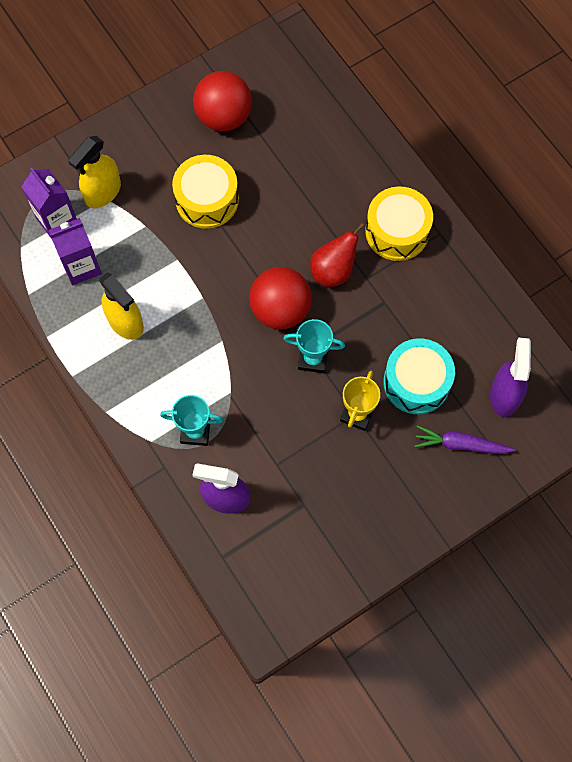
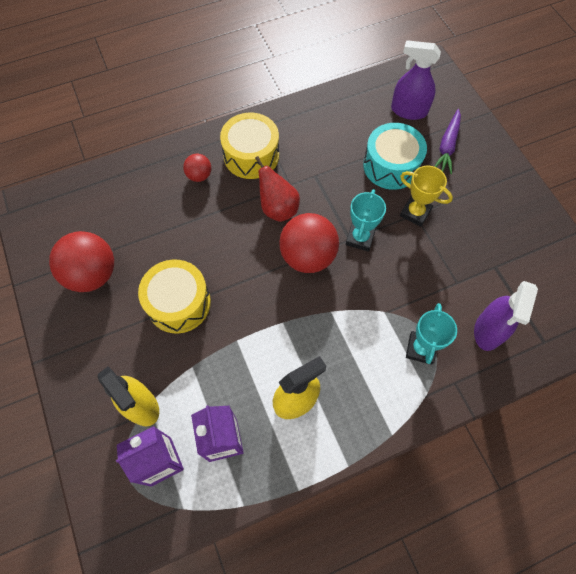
camera: 80 degrees left, 5 degrees down
(358, 185) = (199, 176): none -> red ball

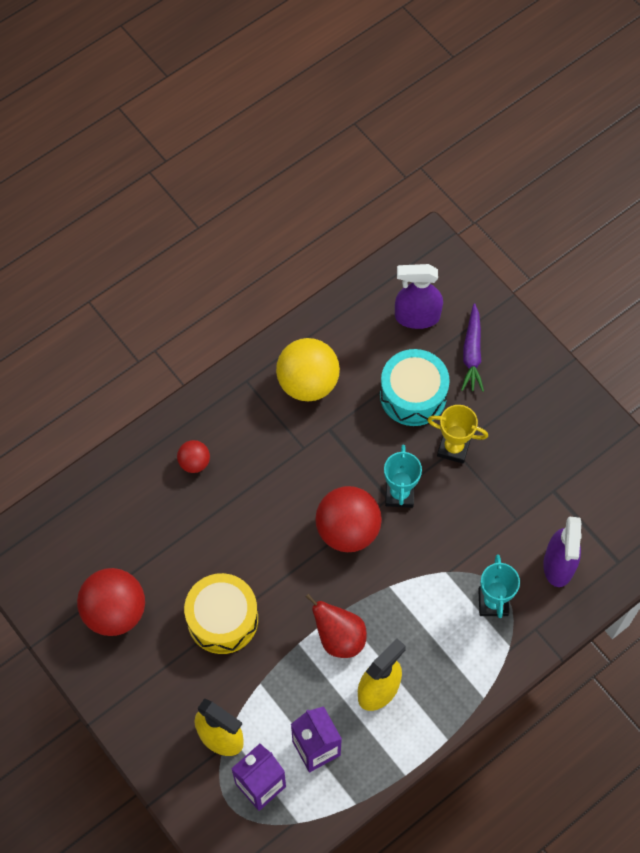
camera: 15 degrees left, 0 degrees up
(251, 155) = (247, 422): yellow drum -> none
(278, 208) = (298, 481): red pear -> red pear (339, 637)
(308, 138) = (308, 383): none -> yellow ball

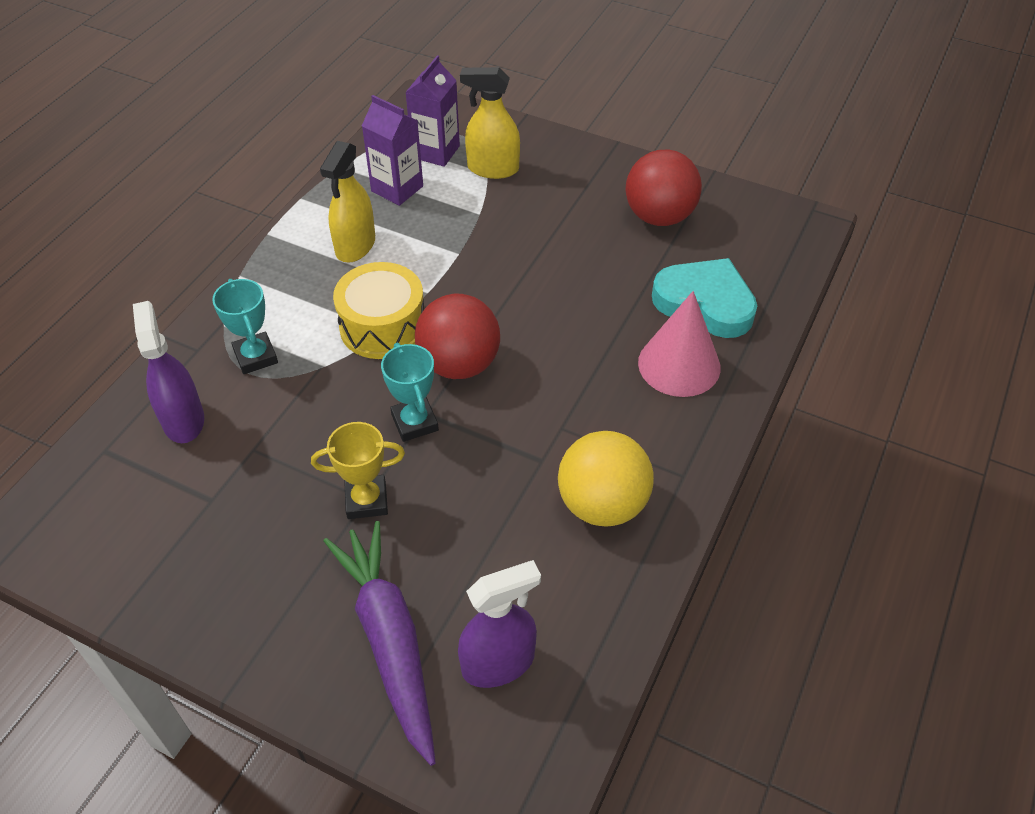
camera: 155 degrees right, 15 degrees down
(139, 508) = (705, 303): none -> turquoise heart
(194, 462) = (679, 365): red ball -> pink cone
(222, 619) = (548, 246): yellow drum -> yellow drum (383, 326)
(339, 637) = (418, 271): red pear -> none
(413, 395) = (451, 545): turquoise drum -> none
(472, 353) = (390, 641): purple carrot -> purple carrot, size x1.67

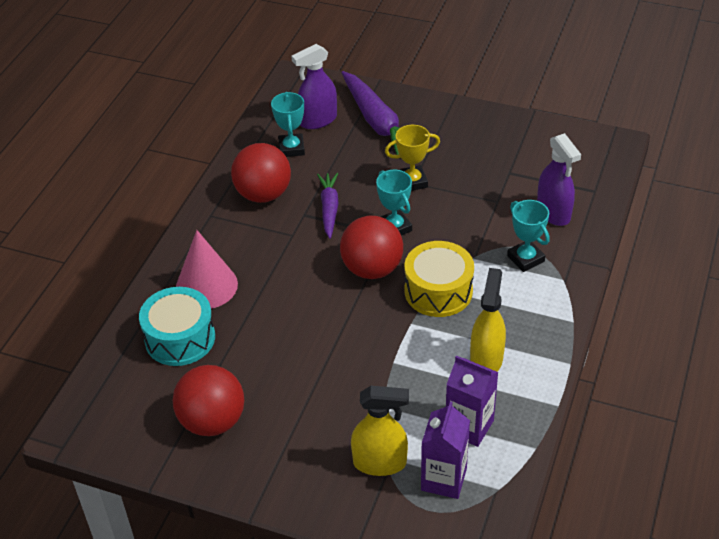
camera: 175 degrees right, 5 degrees down
(503, 465) = (329, 209): none -> purple carrot
(552, 598) = (291, 148): none -> turquoise trophy
(602, 504) = (263, 194): yellow ball -> red ball
(705, 303) = (180, 338): turquoise heart -> turquoise drum

